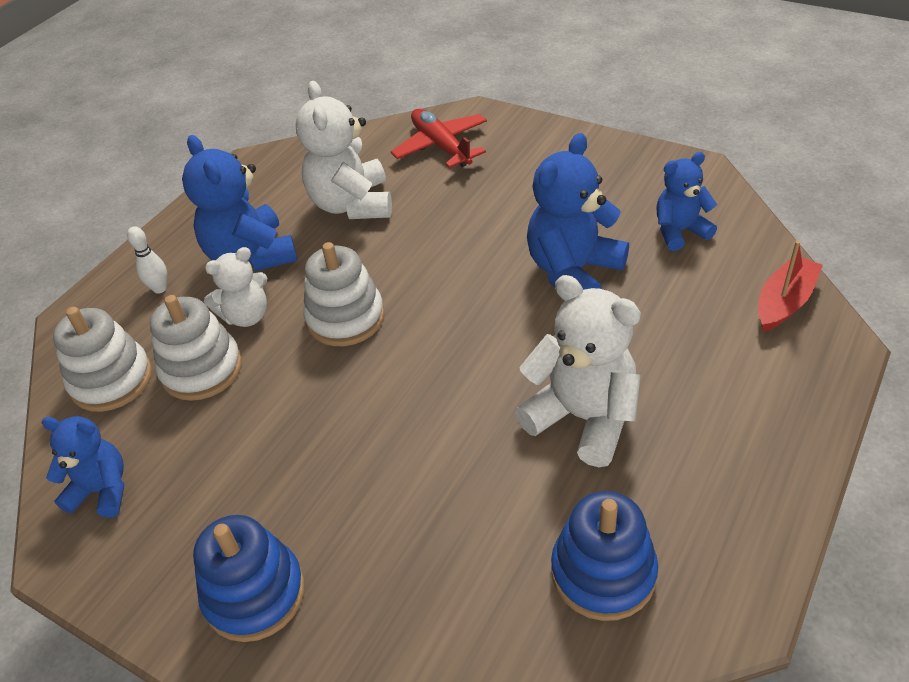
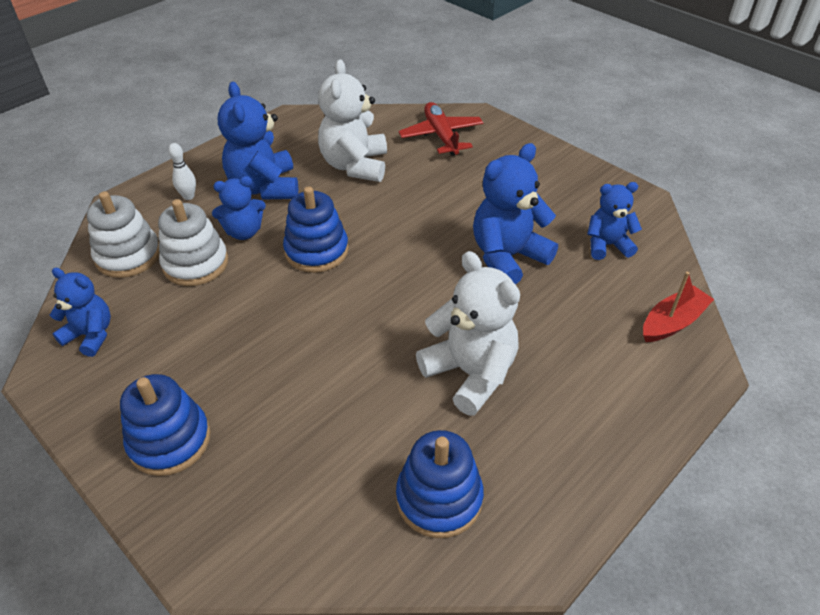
camera: 10 degrees right, 0 degrees up
(247, 316) = (244, 232): white teddy bear -> blue teddy bear
(345, 318) = (316, 251): white stacking toy -> blue stacking toy

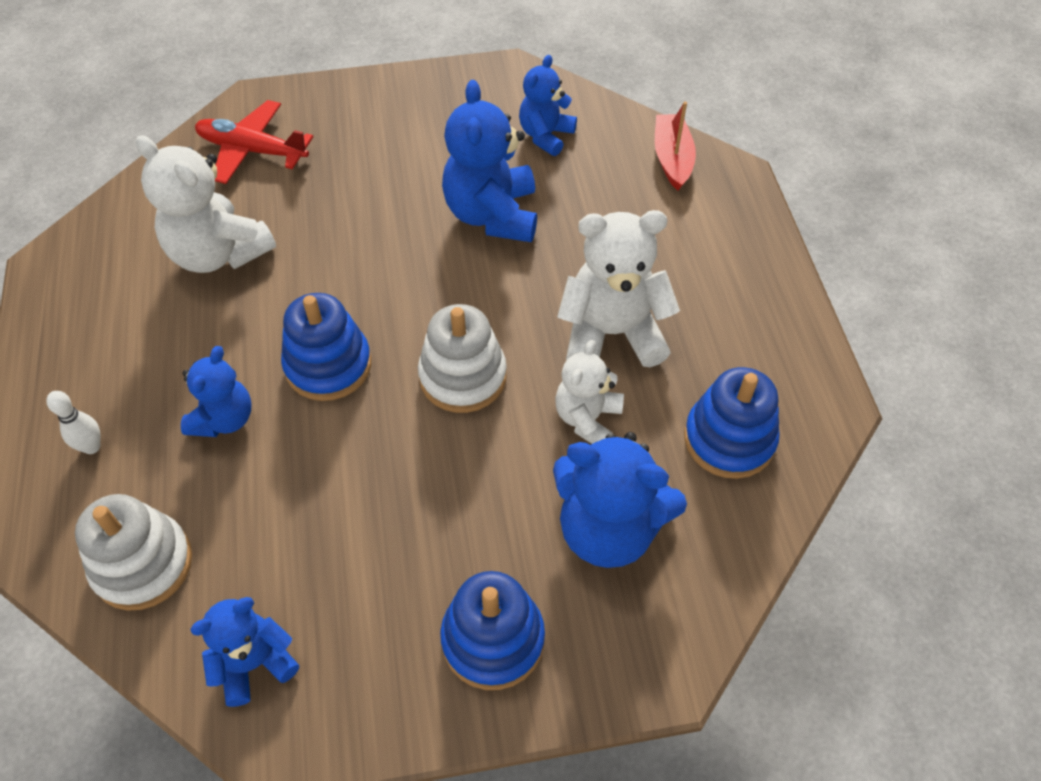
camera: 55 degrees left, 10 degrees up
(196, 264) = (232, 495): white stacking toy -> white stacking toy (463, 376)
(264, 187) = (162, 359): blue teddy bear -> blue teddy bear (608, 529)
(384, 398) = (587, 418): none -> white teddy bear

